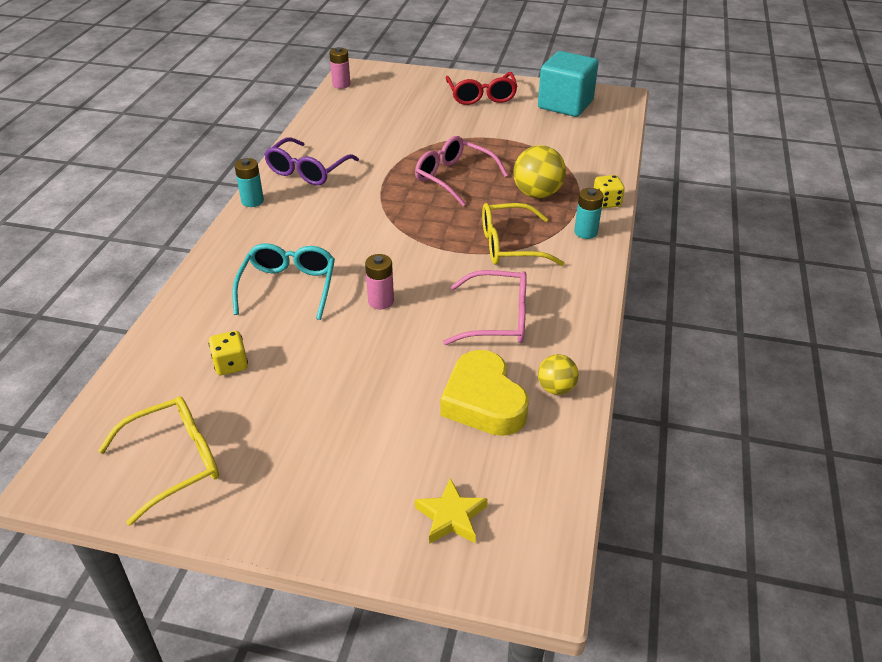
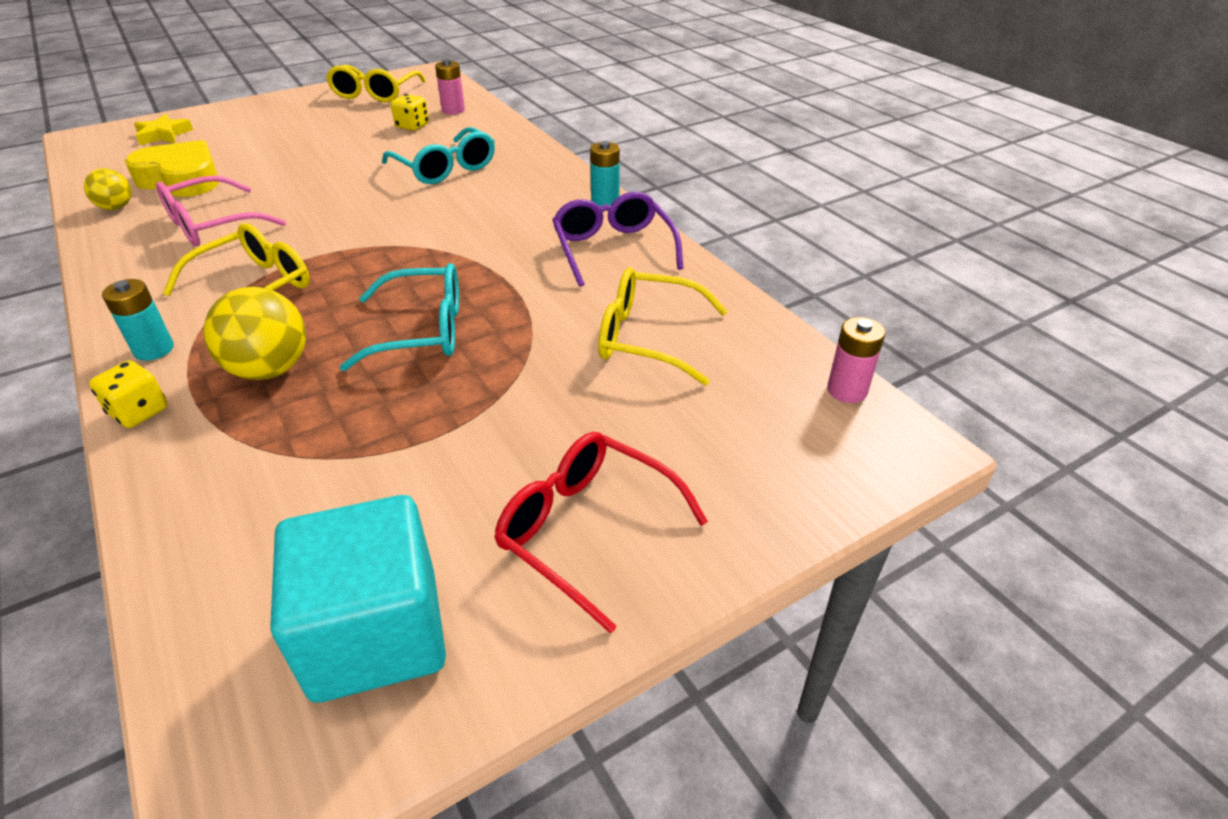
camera: 135 degrees right, 0 degrees up
(370, 129) = (647, 338): none -> yellow glasses
(381, 301) = (347, 192): pink battery -> pink battery (453, 110)
(453, 177) = (423, 331): pink glasses -> turquoise glasses

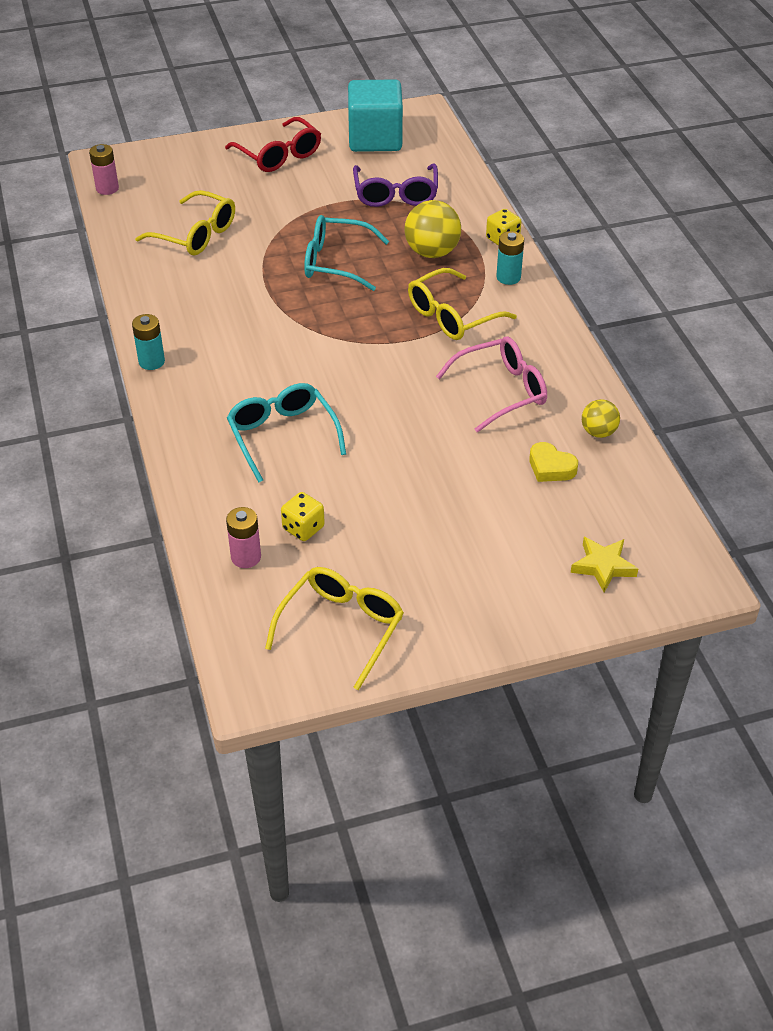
camera: 165 degrees left, 5 degrees up
(182, 179) = (551, 467): yellow heart -> yellow heart, size x0.54
(613, 248) = (176, 307): purple glasses -> purple glasses (396, 194)

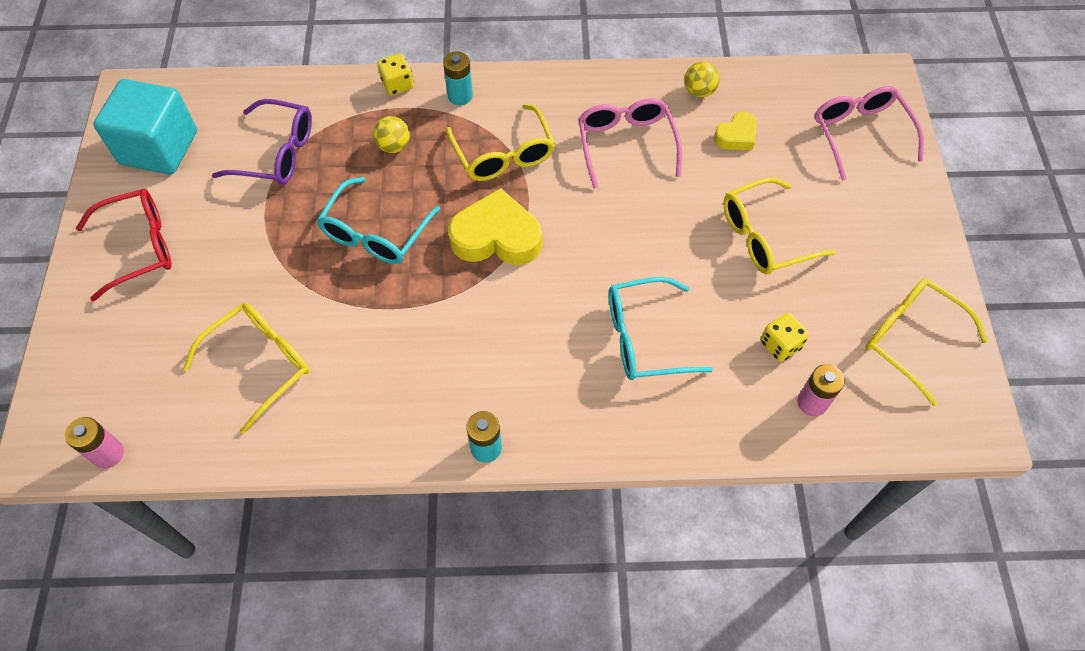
camera: 75 degrees left, 15 degrees up
(358, 329) = (496, 237): none -> yellow heart
(428, 503) = (764, 237): none -> yellow glasses
(432, 252) = (394, 146): yellow ball -> yellow ball, size x0.59
(603, 566) = (860, 134): yellow star -> pink glasses

